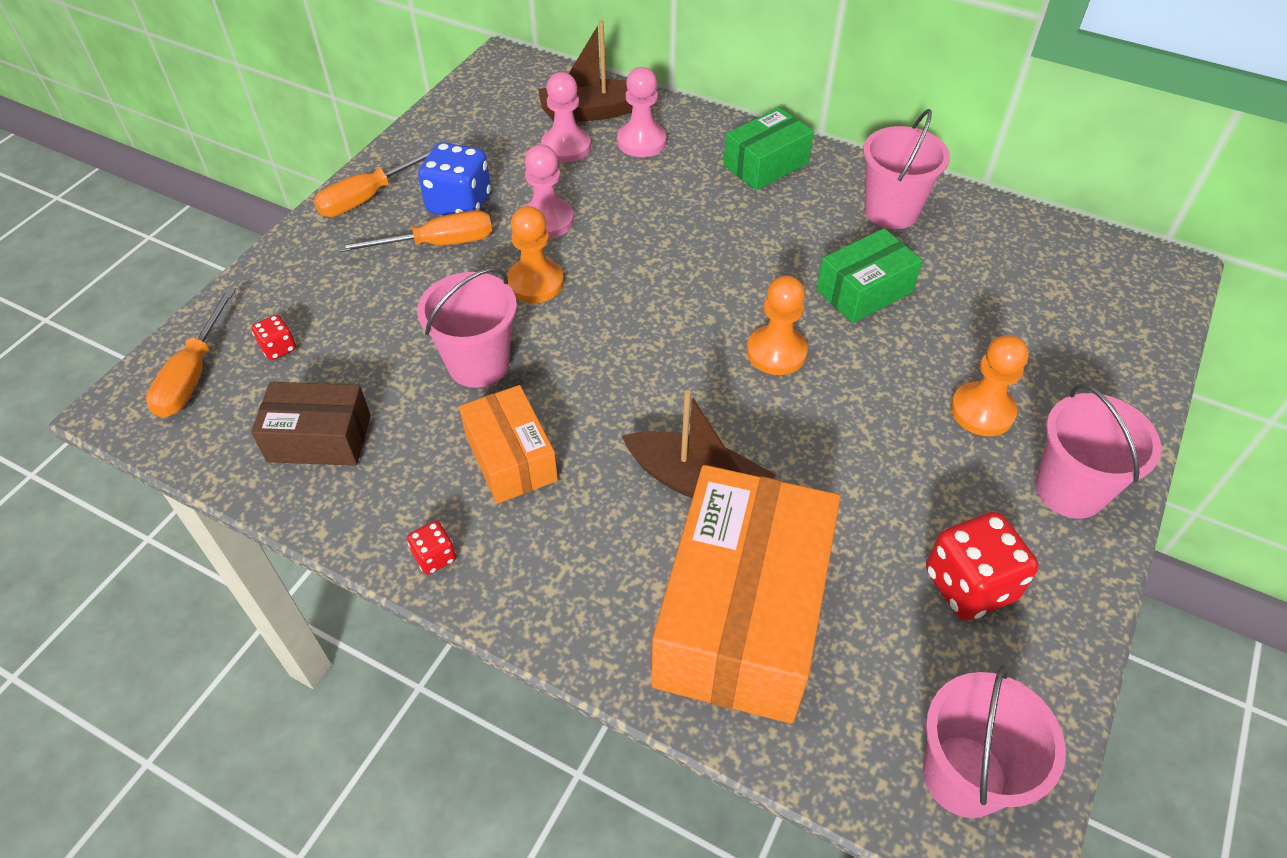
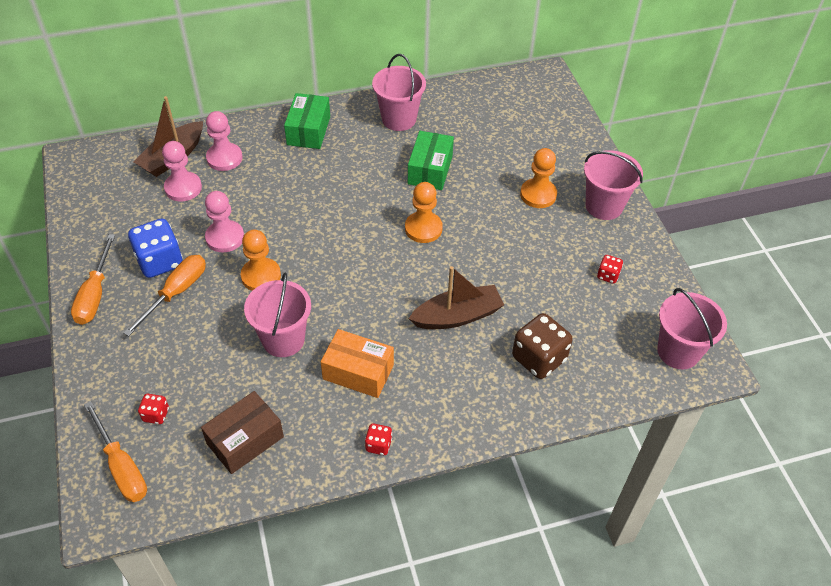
camera: 45 degrees left, 0 degrees up
(742, 616) = (539, 358): orange box -> brown dice
(969, 585) = (608, 275): red dice -> red dice, size x0.50

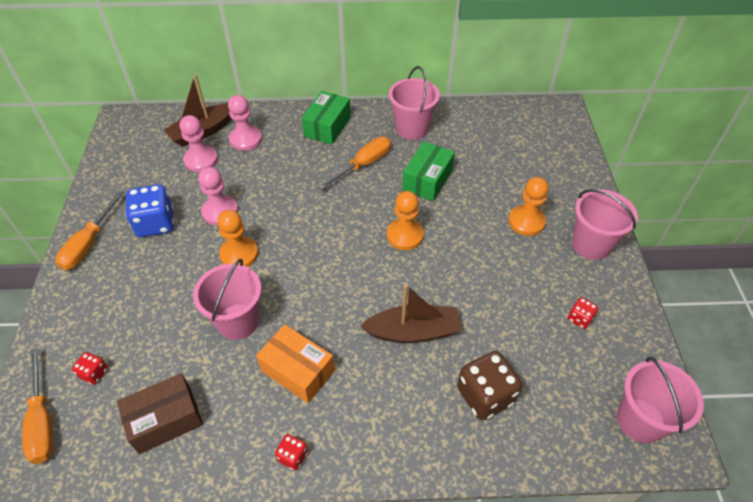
camera: 15 degrees right, 0 degrees up
(176, 293) = (158, 255): orange screwdriver -> orange screwdriver (363, 164)

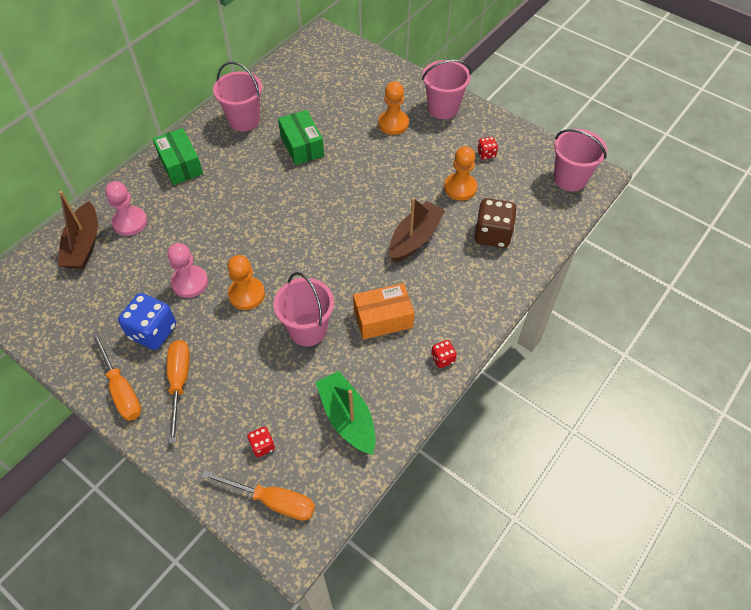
camera: 50 degrees left, 5 degrees up
(165, 420) = (347, 418): brown box -> green boat
(201, 160) = (117, 264): pink pawn -> none
(363, 164) = (245, 169): orange screwdriver -> orange screwdriver (179, 383)
(405, 235) = (336, 191): orange pawn -> orange pawn (460, 188)

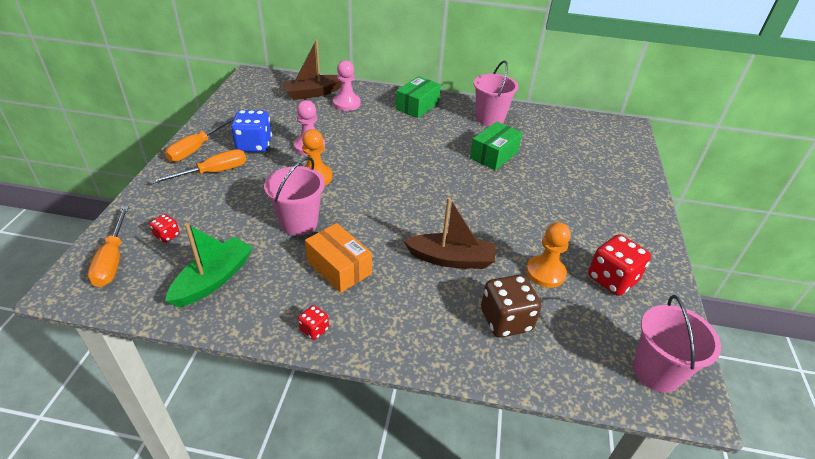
camera: 60 degrees right, 15 degrees down
(393, 123) = (577, 199): orange pawn -> none
(443, 108) = (635, 226): pink bucket -> none
(486, 154) = (612, 279): red dice -> red dice, size x2.01

